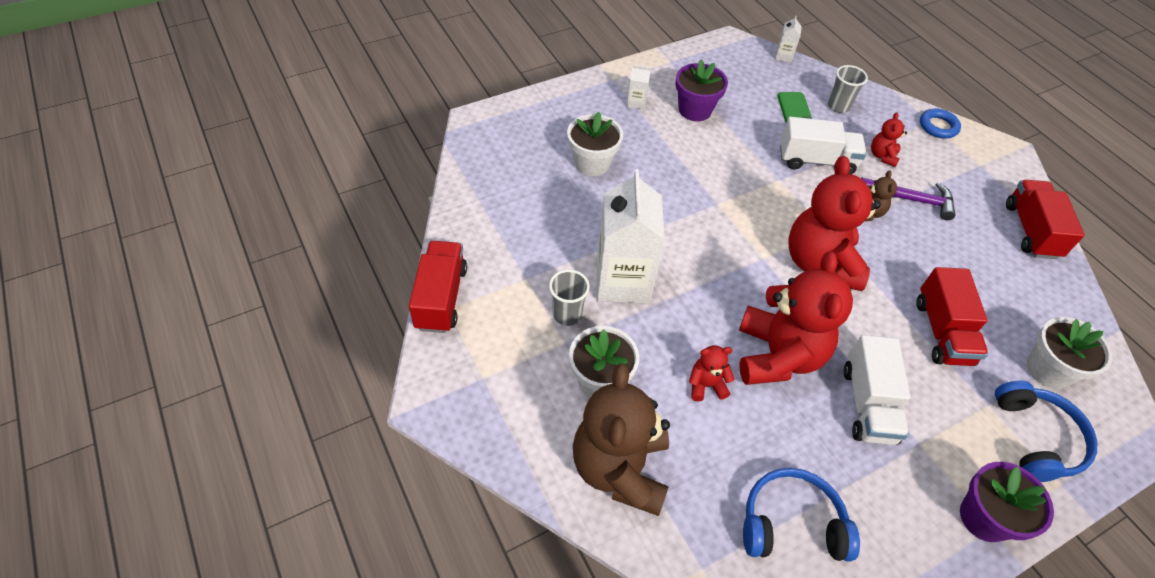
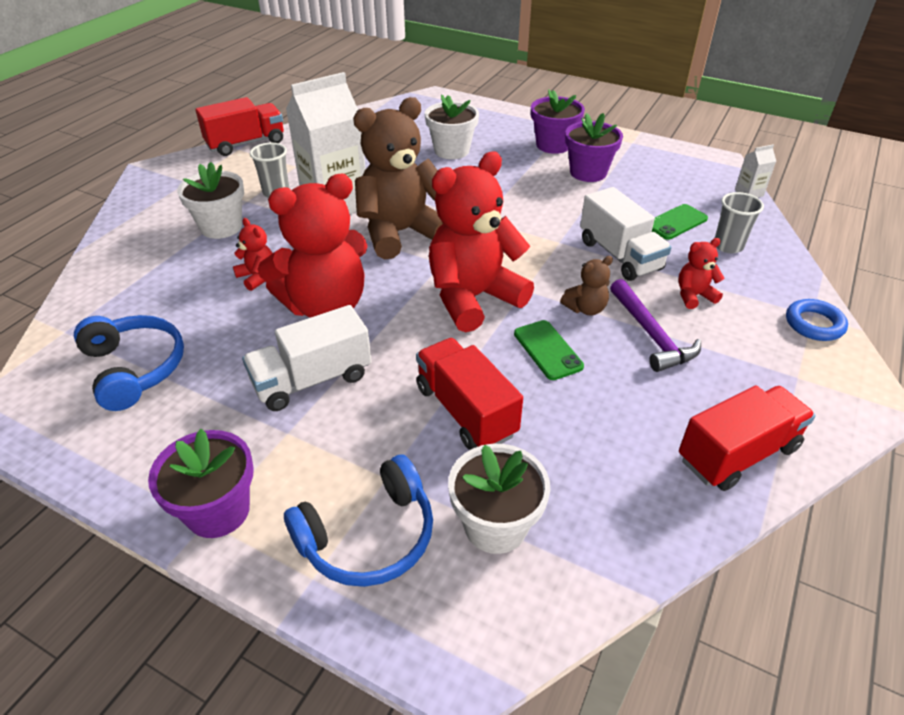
camera: 60 degrees right, 10 degrees down
(620, 469) = (141, 262): brown teddy bear -> brown teddy bear (400, 233)
(636, 102) = (553, 145): white carton -> purple flower pot
(900, 257) = (547, 350): none -> green phone
(942, 332) = (466, 411): red truck -> red truck turned 90 degrees clockwise

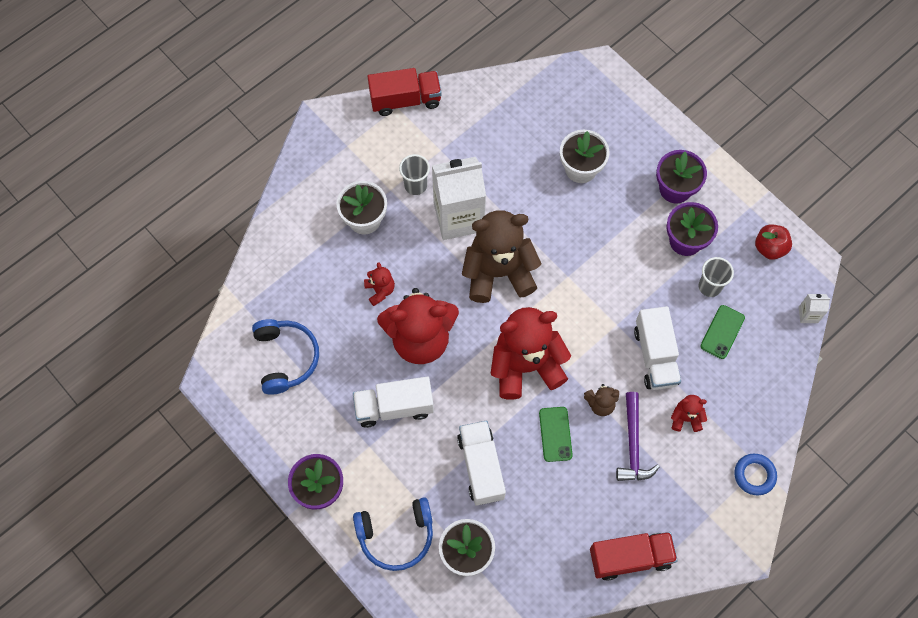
camera: 20 degrees right, 25 degrees up
(466, 411) = (481, 467): red truck -> white truck
(672, 161) = (769, 248): none -> red apple
(675, 222) = (722, 332): green phone -> green phone turned 45 degrees counterclockwise
(728, 246) = (746, 374): grey cup -> grey cup (709, 286)

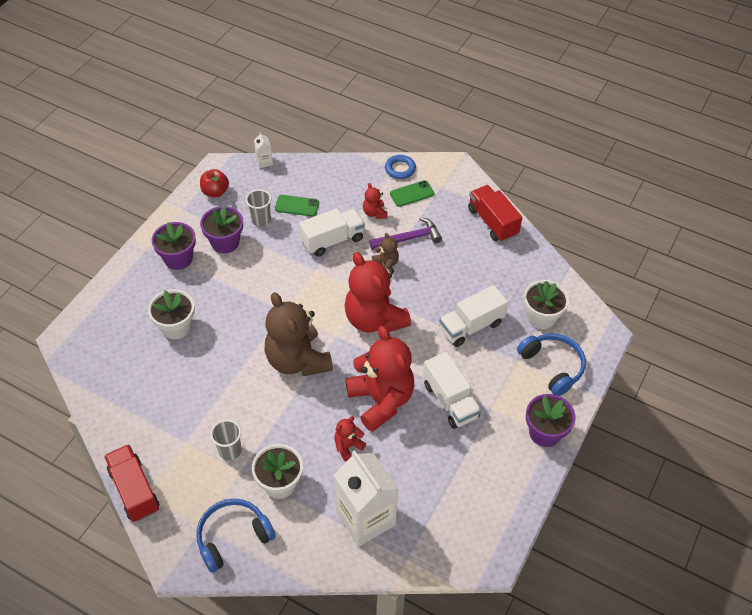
camera: 110 degrees left, 15 degrees down
(286, 358) = (443, 502): blue headphones -> blue headphones (233, 537)
(458, 217) = (253, 406): white carton -> white carton (365, 518)
(555, 434) = (422, 286): green phone -> green phone (412, 194)

